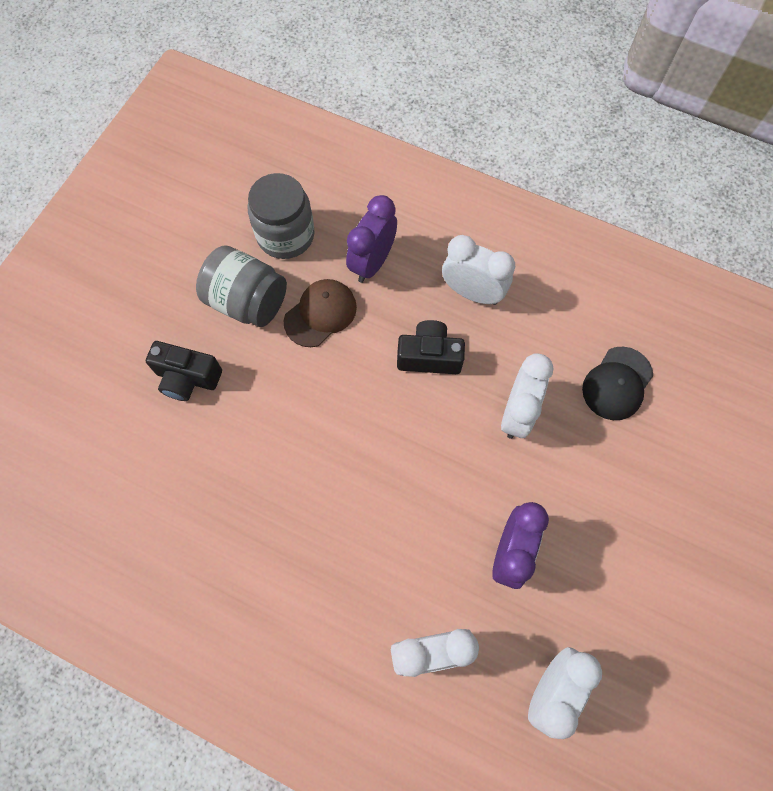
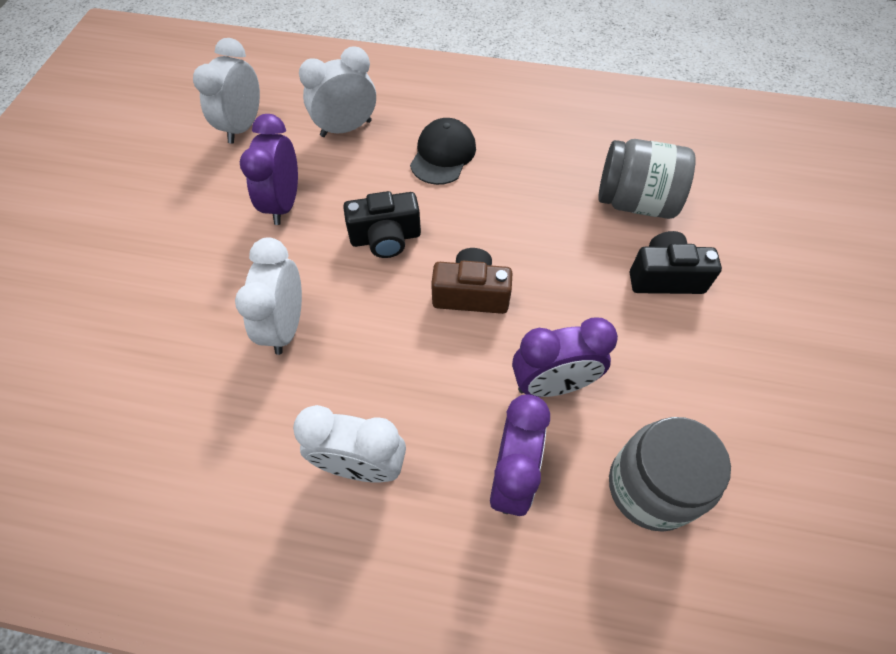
camera: 165 degrees right, 10 degrees down
(247, 301) = (649, 378): grey jar -> grey jar (635, 202)
(320, 314) = (552, 384): brown cap -> purple clock
(356, 404) = (471, 294): none -> brown camera
(429, 356) = (401, 365): black camera -> black camera (385, 238)
(617, 383) = (161, 388): black cap -> black cap (443, 155)

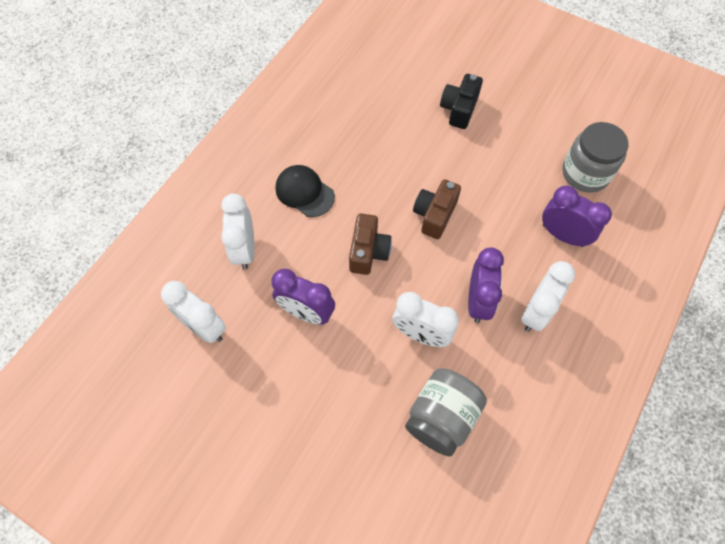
camera: 70 degrees left, 5 degrees up
(385, 238) = (368, 252): black camera -> brown camera
(552, 384) = (513, 195): purple clock -> purple clock (478, 301)
(635, 202) = (396, 99): grey jar -> grey jar (442, 417)

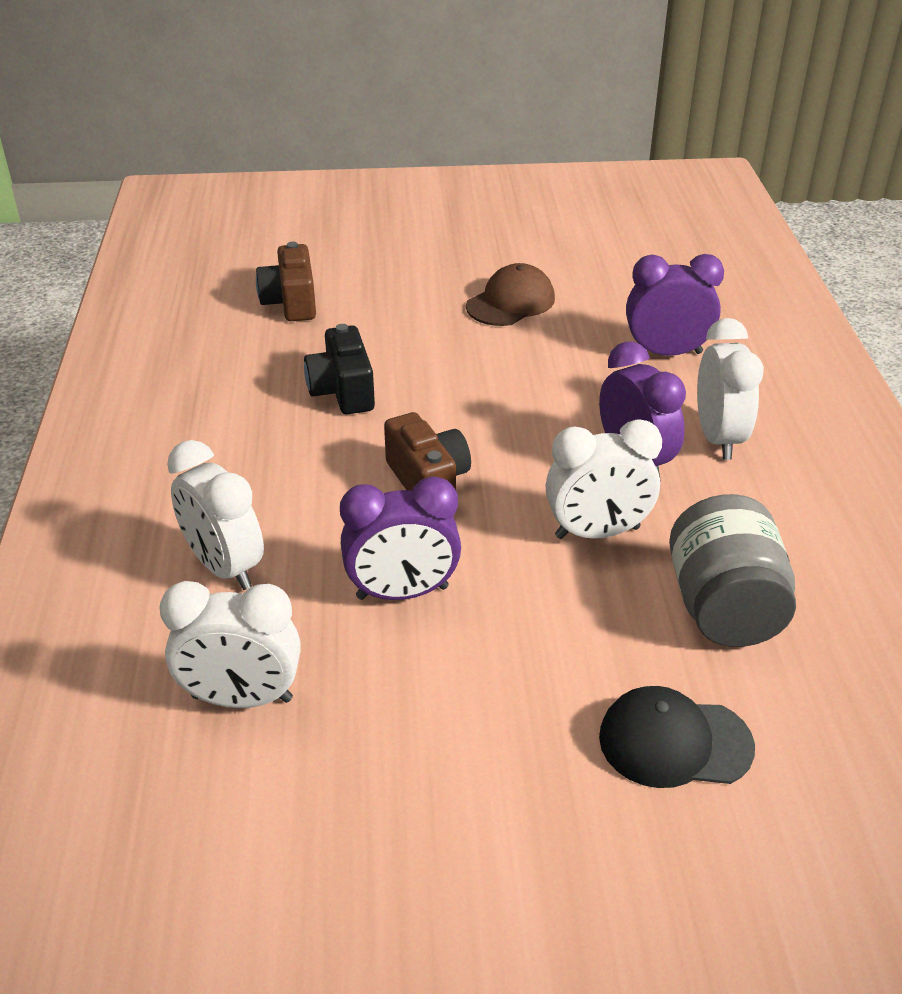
camera: 35 degrees left, 25 degrees down
(304, 192) = (262, 460): black cap -> black cap (674, 742)
(434, 215) = (482, 403): brown camera -> brown camera (291, 302)
(459, 109) = (406, 292): black camera -> black camera (342, 391)
(509, 148) = (510, 302): none -> brown cap
(585, 173) = (628, 289): grey jar -> none

